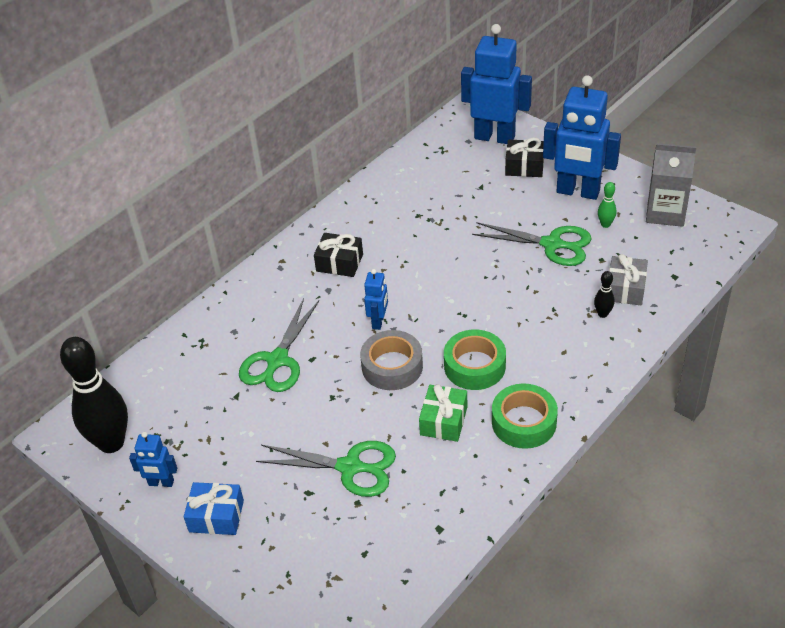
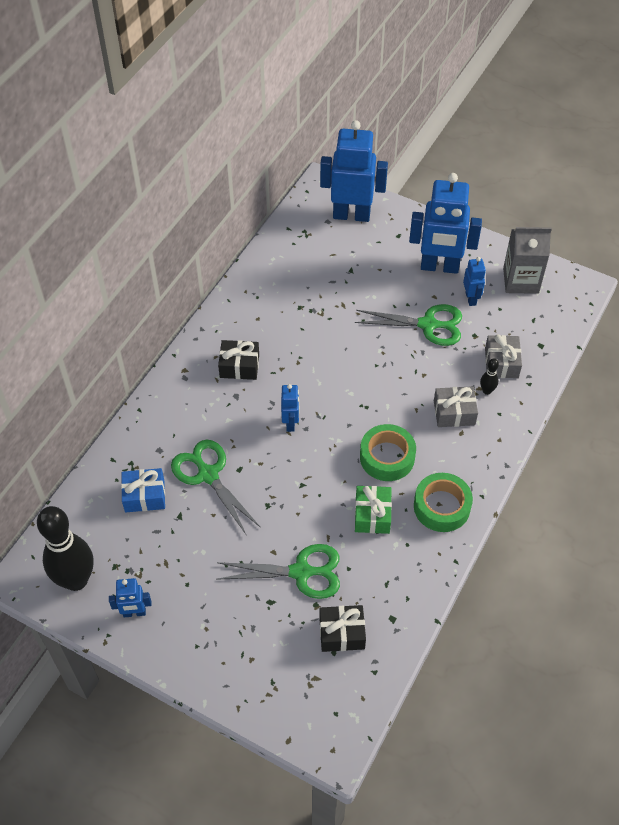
camera: 15 degrees left, 10 degrees up
(216, 516) = (194, 637): blue gift -> blue gift (144, 496)
(277, 360) = (208, 475): green scissors -> green scissors turned 135 degrees clockwise
(392, 366) = (314, 467): grey tape -> none
(524, 166) = (385, 244): black gift -> black gift (342, 633)
(560, 331) = (454, 413): none -> grey gift
(605, 224) = (471, 298): green bowling pin -> blue robot

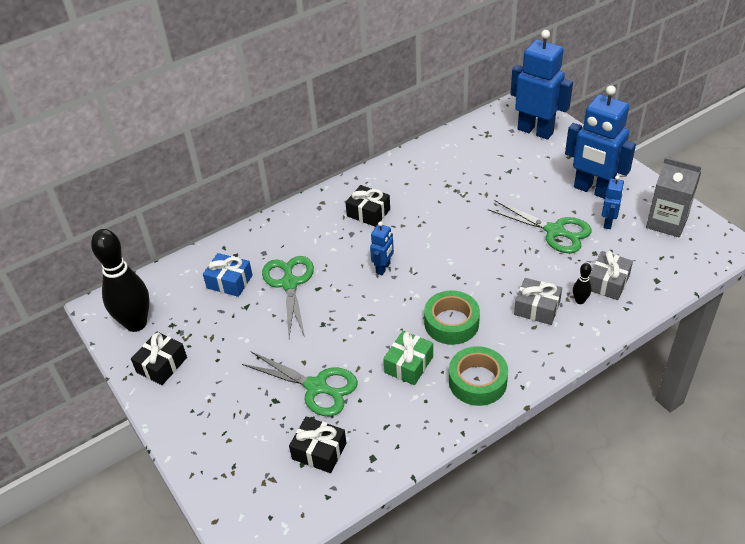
camera: 30 degrees right, 10 degrees down
(134, 613) = (162, 365): blue robot -> black gift

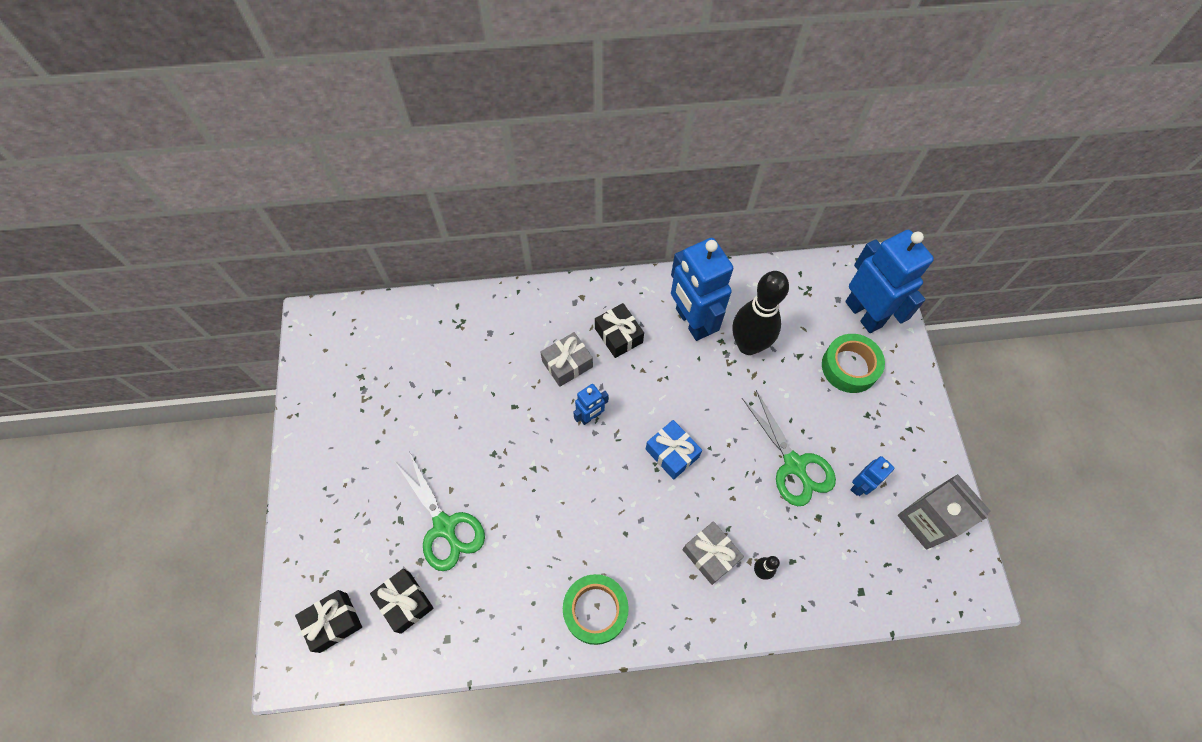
camera: 25 degrees right, 20 degrees up
(136, 323) = (331, 357): black bowling pin -> black bowling pin (748, 345)
(162, 365) = (327, 420): black gift -> black gift (333, 622)
(229, 281) = (439, 352): blue gift -> blue gift (672, 453)
(289, 284) = (491, 386): green scissors -> none
(408, 364) = (543, 551): green gift -> none
(451, 323) = (614, 524): green tape -> green tape (849, 367)
(593, 190) = (873, 431): blue robot -> blue robot (692, 322)
(608, 282) = (806, 565): grey gift -> grey gift (567, 364)

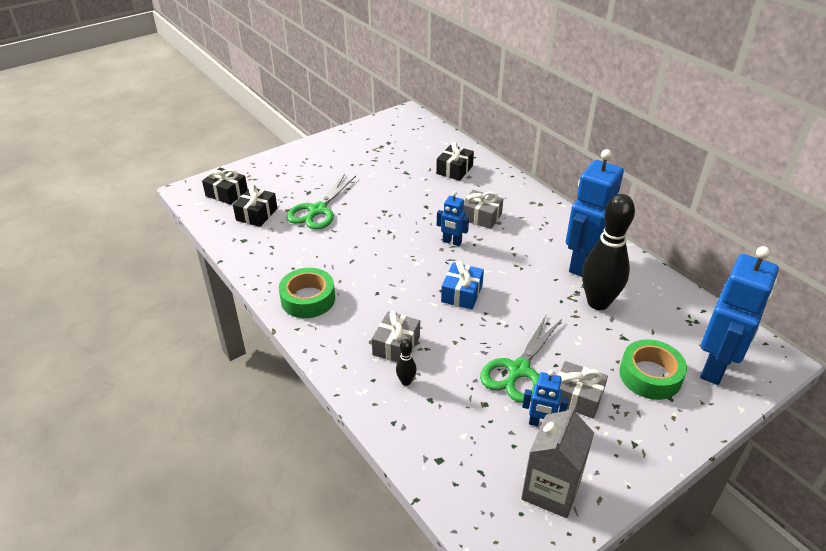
camera: 60 degrees right, 25 degrees down
(618, 335) = (529, 231): black gift -> black gift (454, 170)
(846, 438) = (577, 397): none -> grey gift

